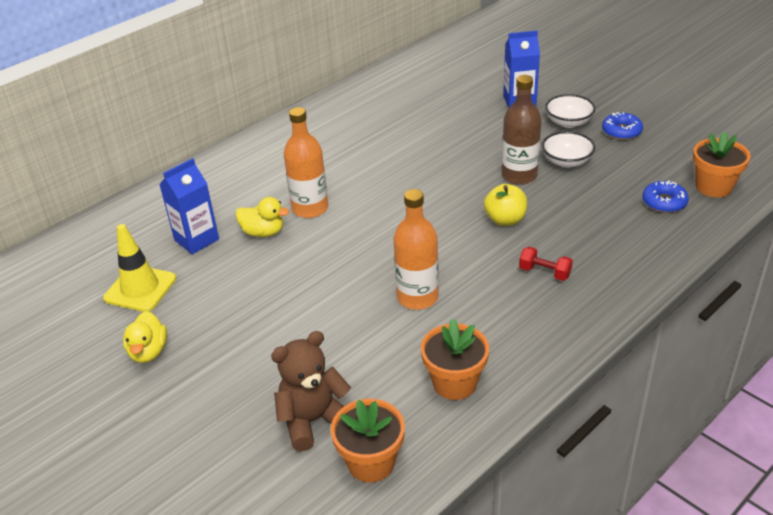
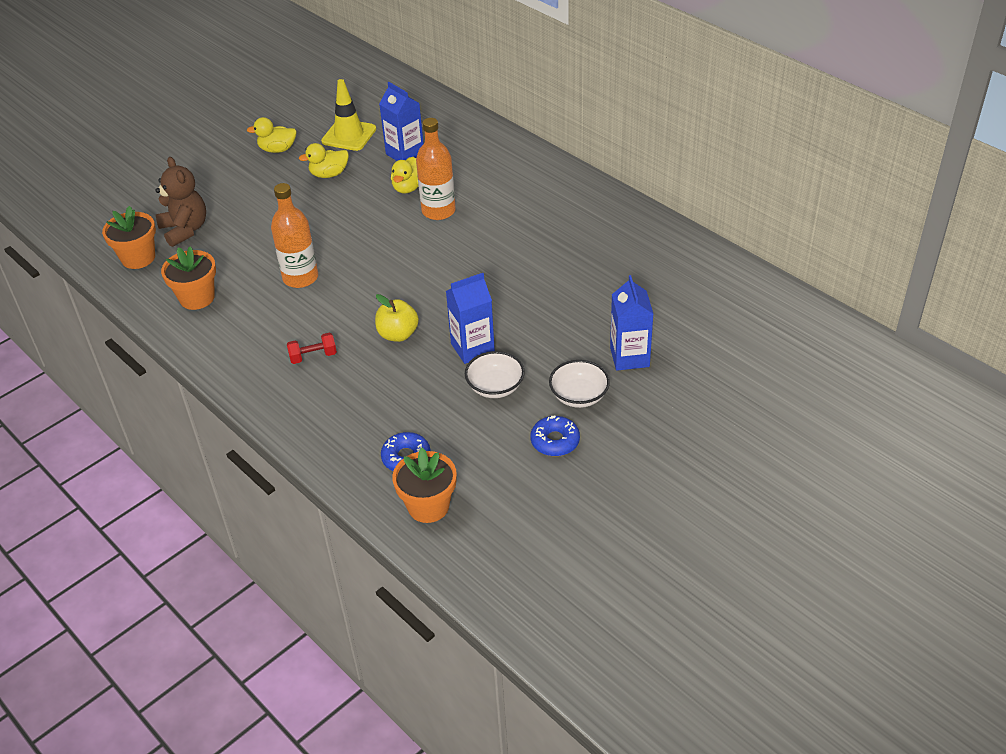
camera: 90 degrees right, 5 degrees up
(220, 297) = (329, 174): none -> yellow duck
(519, 176) = (472, 348): brown bottle -> blue carton
(544, 272) = (313, 356): red dumbbell -> red dumbbell turned 45 degrees clockwise

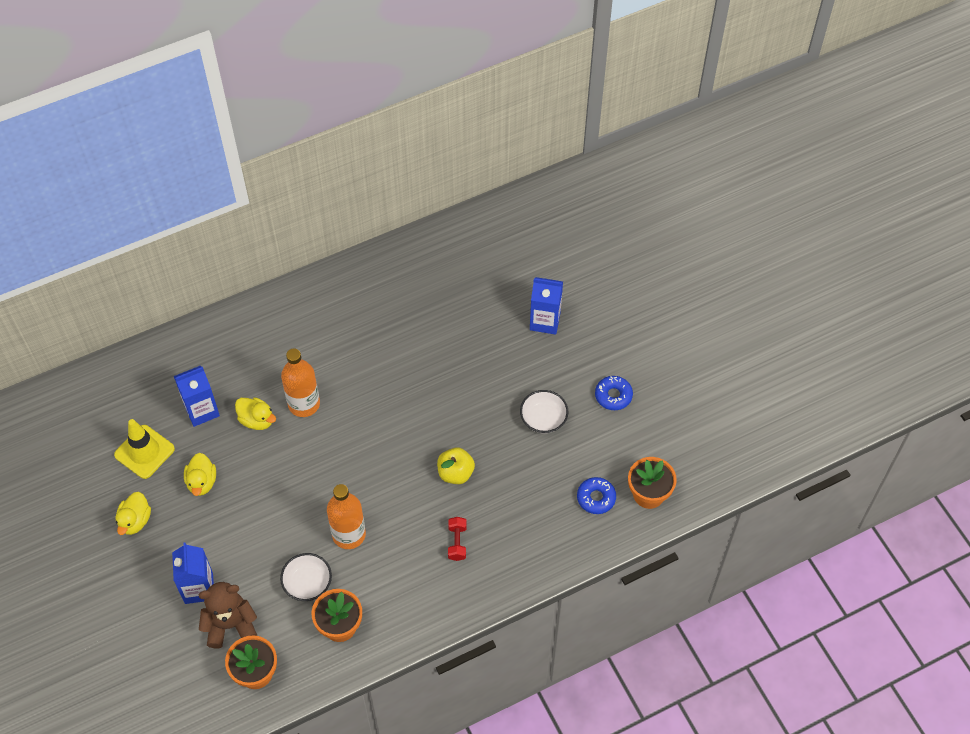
camera: 75 degrees left, 15 degrees up
(472, 348) = (494, 423): blue carton -> blue carton (198, 588)
(579, 396) = (573, 366): white bowl -> white bowl (307, 583)

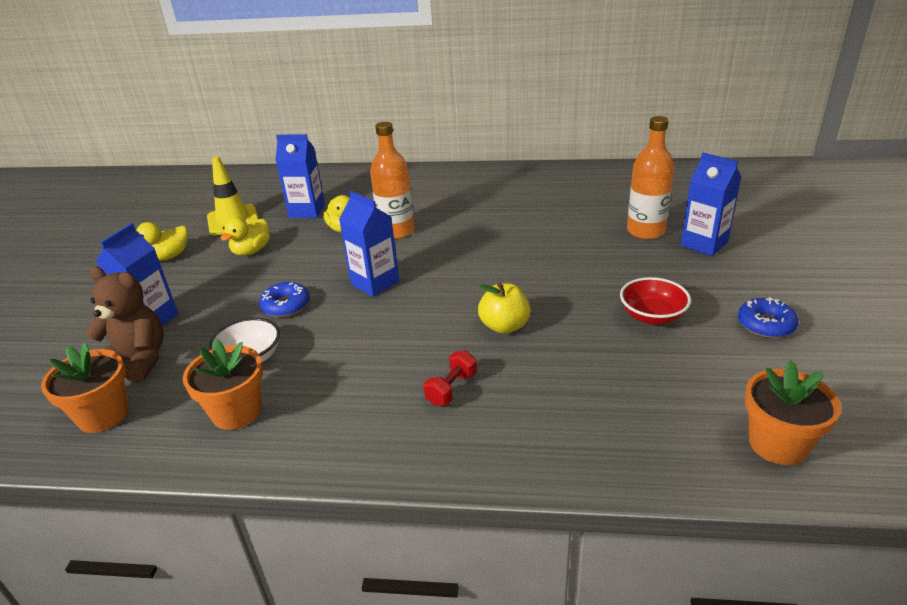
camera: 35 degrees right, 25 degrees down
(335, 472) = (375, 283): none -> blue carton
(349, 534) = (337, 334): orange bottle -> orange bottle (645, 231)
(543, 419) = (652, 316): white bowl -> red bowl
(596, 498) = (684, 416): blue donut -> blue donut (286, 305)

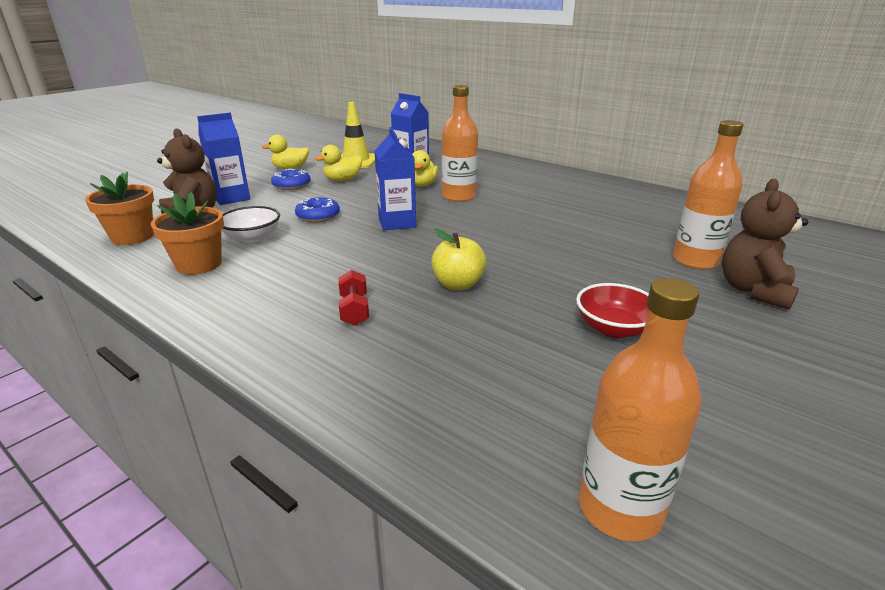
camera: 30 degrees right, 5 degrees down
(451, 389) = (354, 310): red dumbbell -> red dumbbell turned 75 degrees counterclockwise
(704, 244) = (754, 291): blue carton -> brown teddy bear
(765, 324) = (748, 387): blue donut -> blue donut (291, 185)
(777, 444) = (620, 508): orange flower pot -> orange bottle

